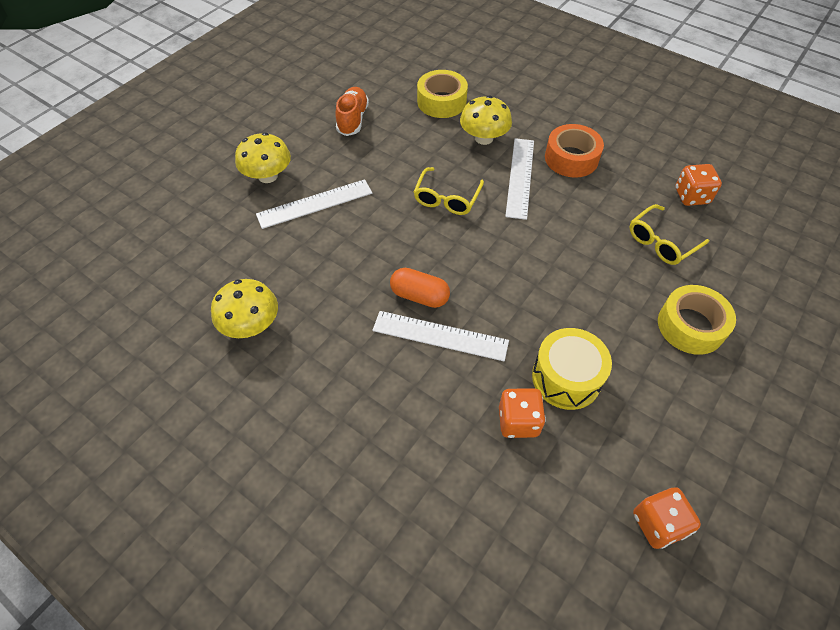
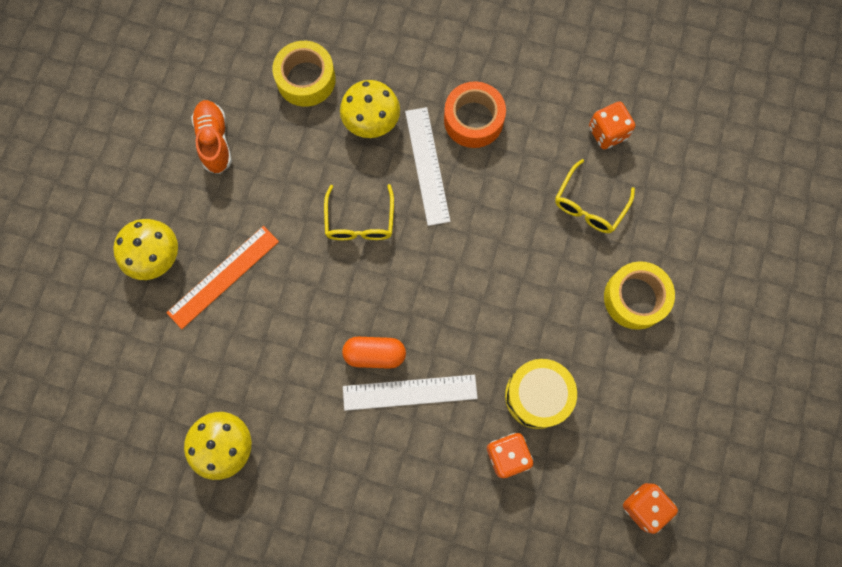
camera: 20 degrees left, 20 degrees up
(315, 204) = (223, 277): white ruler -> orange ruler

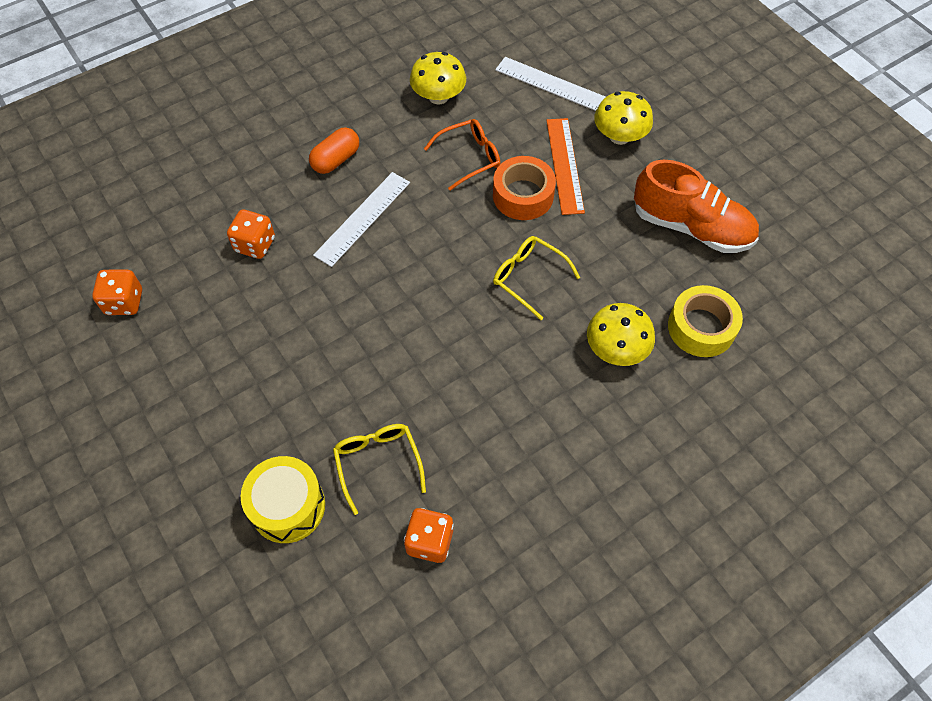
camera: 130 degrees right, 15 degrees down
(215, 141) = (691, 227): orange shoe -> orange shoe, size x1.57
(275, 359) = (470, 157): none -> orange glasses
(375, 354) = (412, 216): orange capsule -> orange capsule (336, 160)
(427, 165) = (535, 361): white ruler -> white ruler (550, 84)
(473, 120) = (547, 432): orange tape -> orange tape (523, 195)
(537, 396) = (272, 295): yellow drum -> yellow drum (288, 506)
(635, 298) = (265, 429): yellow tape -> none

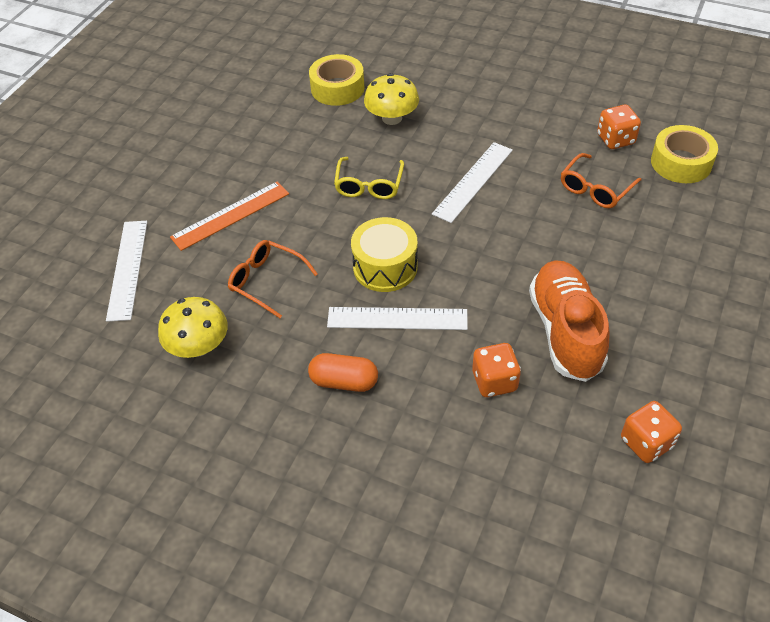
camera: 120 degrees left, 10 degrees down
(288, 506) = (674, 216): yellow drum -> yellow drum (385, 267)
(346, 580) = (681, 162): none -> yellow tape
(377, 462) = (595, 189): yellow glasses -> orange glasses
(470, 363) = (473, 181): none -> white ruler
(523, 195) = (285, 226): orange tape -> none
(619, 136) = (171, 196): yellow mushroom -> none
(691, 227) = (246, 123): orange shoe -> orange shoe (565, 331)

